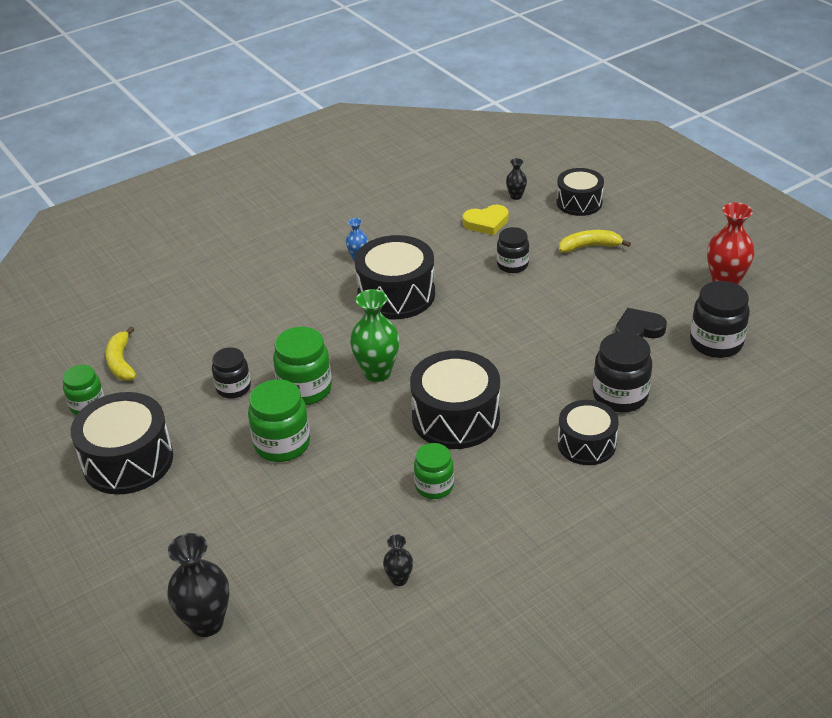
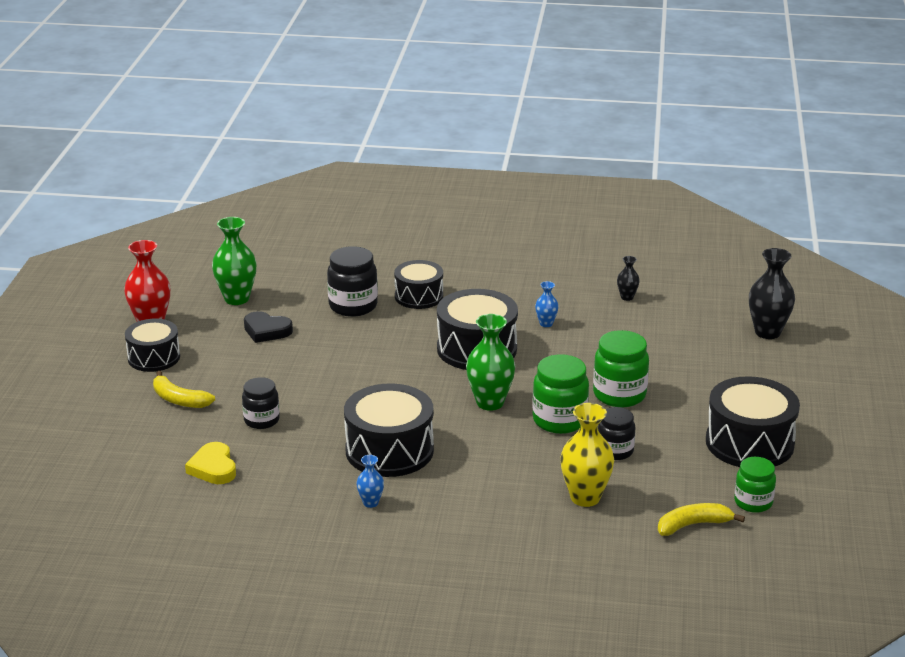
camera: 140 degrees left, 10 degrees down
(121, 362) = (693, 525): yellow banana -> yellow banana turned 135 degrees counterclockwise
(219, 339) = (585, 497): none -> yellow vase
(434, 486) = (546, 324): green jar -> blue vase
(486, 223) = (213, 468): yellow heart -> yellow heart turned 135 degrees counterclockwise
(516, 196) = (143, 477): black vase -> none
(579, 203) = (109, 438): black drum -> black drum (154, 357)
(716, 343) = (237, 299): black jar -> green vase

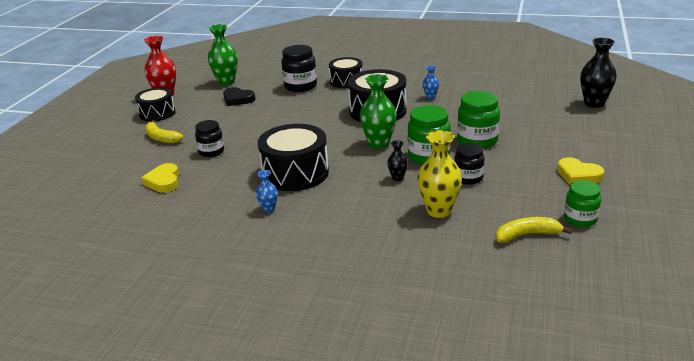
camera: 10 degrees right, 0 degrees up
(627, 297) = (491, 82): black vase -> black vase (397, 178)
(749, 443) = (578, 175): black drum -> yellow heart

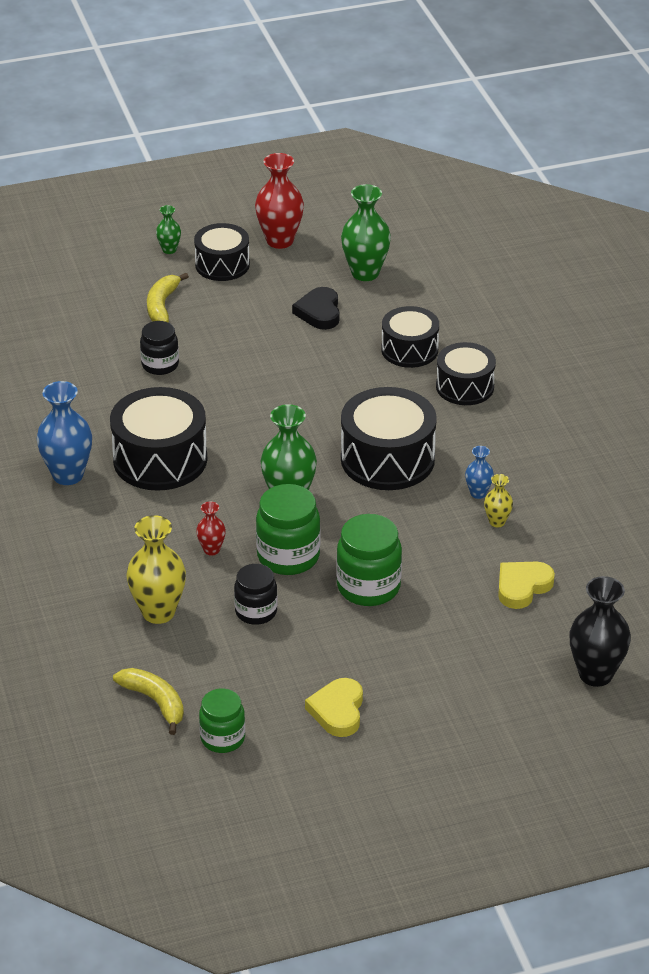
camera: 55 degrees right, 10 degrees up
(118, 124) = (169, 250): none -> green vase
(163, 181) = (67, 365): yellow heart -> yellow heart (522, 587)
(269, 209) = (68, 475): blue vase -> blue vase, size x1.95
(300, 86) = (409, 350): black jar -> black drum
(397, 178) = (211, 550): black vase -> red vase
(457, 98) = (497, 522): none -> yellow vase

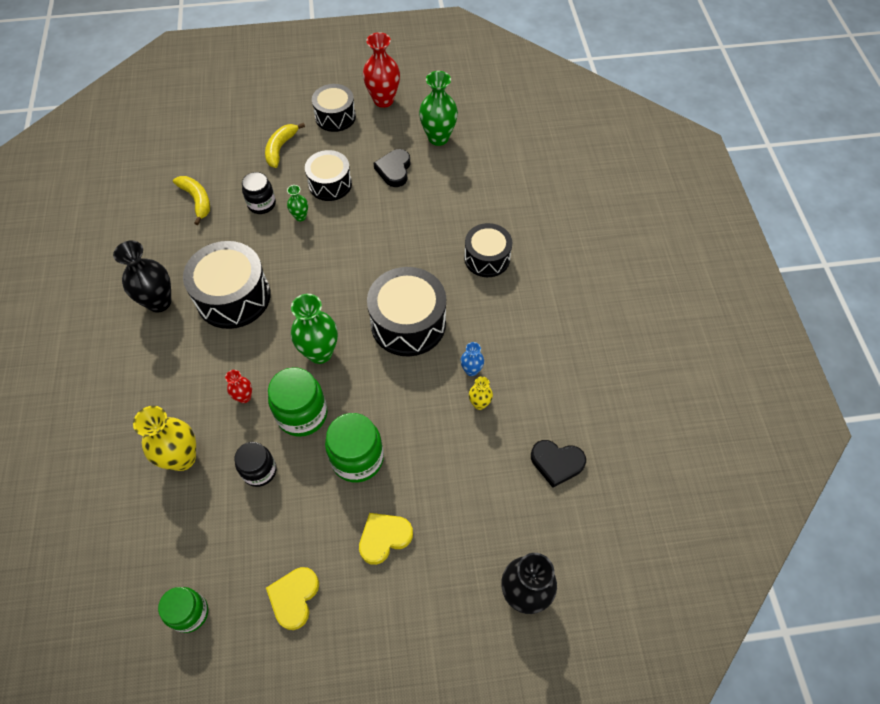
camera: 10 degrees right, 20 degrees up
(68, 475) = (159, 302): blue vase -> black vase
(155, 702) = (148, 559): yellow banana -> yellow banana (197, 200)
(169, 250) = (301, 98): green vase -> green vase (300, 216)
(409, 350) = (453, 215): black drum -> black drum (330, 184)
(522, 587) = (484, 479): yellow heart -> yellow heart (384, 538)
(602, 562) = (556, 463): none -> black heart

